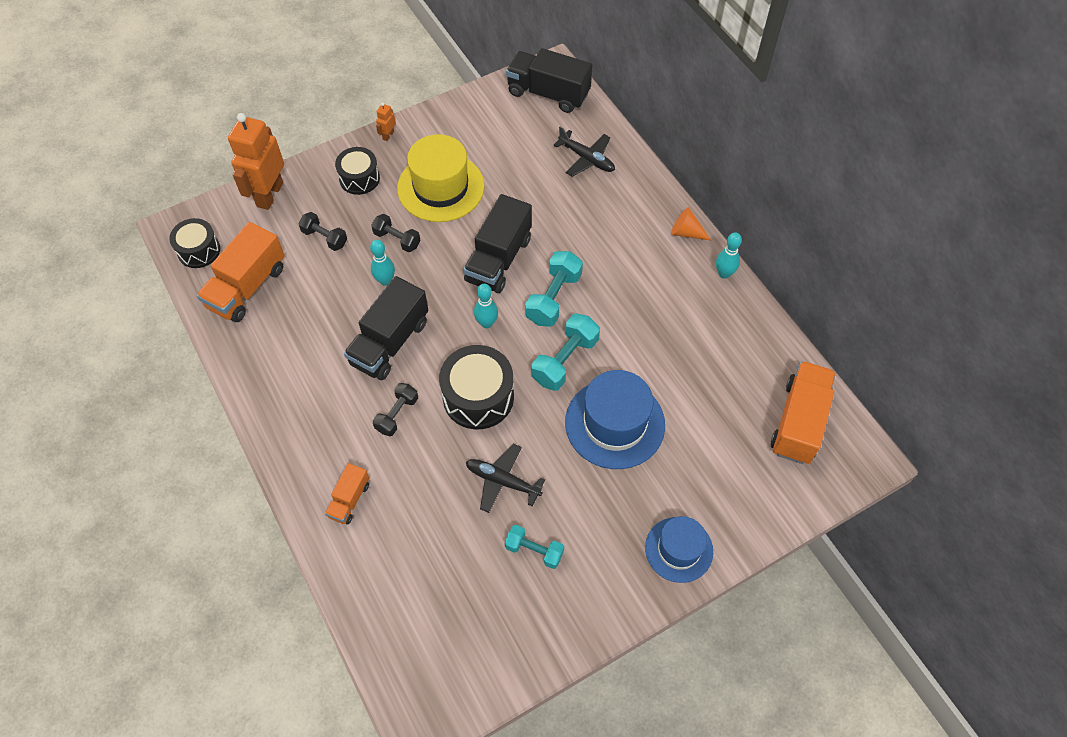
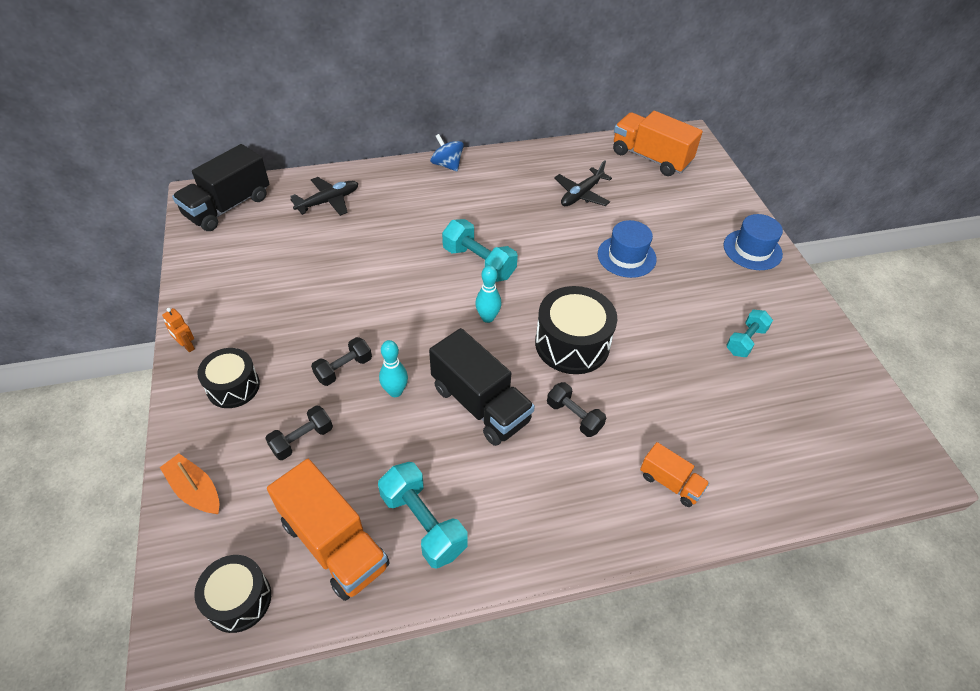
camera: 75 degrees left, 10 degrees down
(269, 194) = (195, 490): orange robot -> orange boat
(441, 187) = (294, 315): yellow hat -> none
(498, 259) = (414, 291): black truck -> none
(502, 481) = (670, 347): black plane -> black plane (581, 194)
(565, 360) = (551, 272): turquoise dumbbell -> turquoise dumbbell (423, 523)
(615, 423) = (626, 256): blue hat -> blue hat, size x0.64
(686, 232) = (447, 165): orange cone -> blue spinning top
(724, 273) = (499, 156): turquoise bowling pin -> none

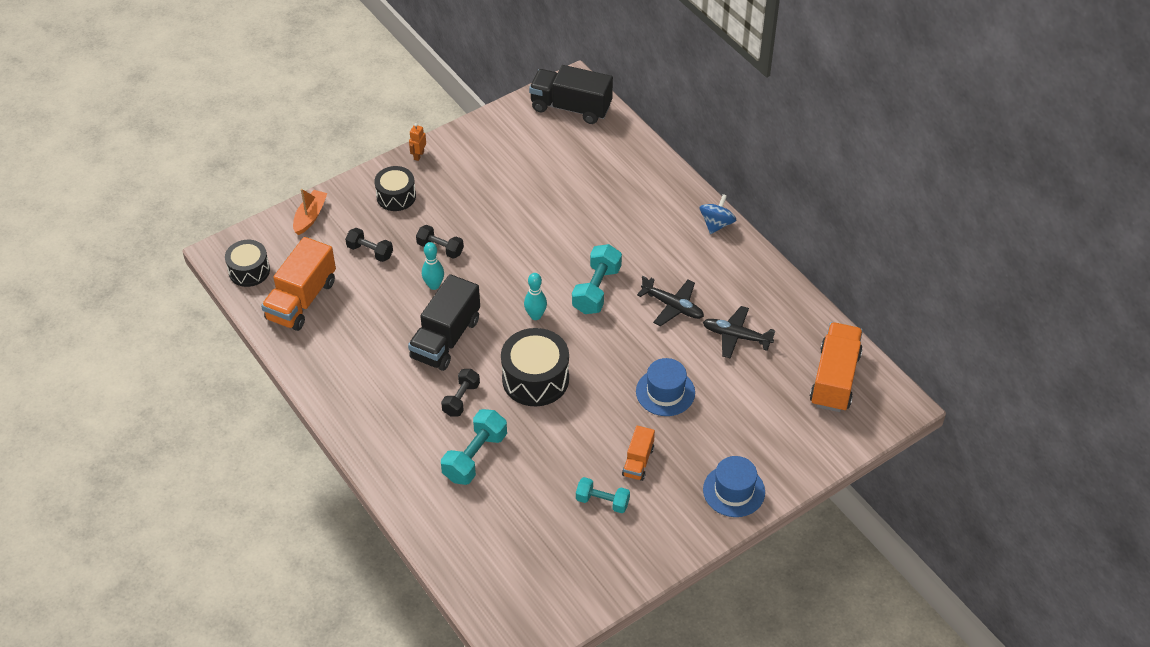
camera: 70 degrees right, 0 degrees up
(328, 201) = (615, 164): black plane -> black plane (672, 306)
(423, 523) = (334, 340): turquoise dumbbell -> turquoise dumbbell (475, 456)
(670, 483) = (426, 473): orange truck -> orange truck (638, 461)

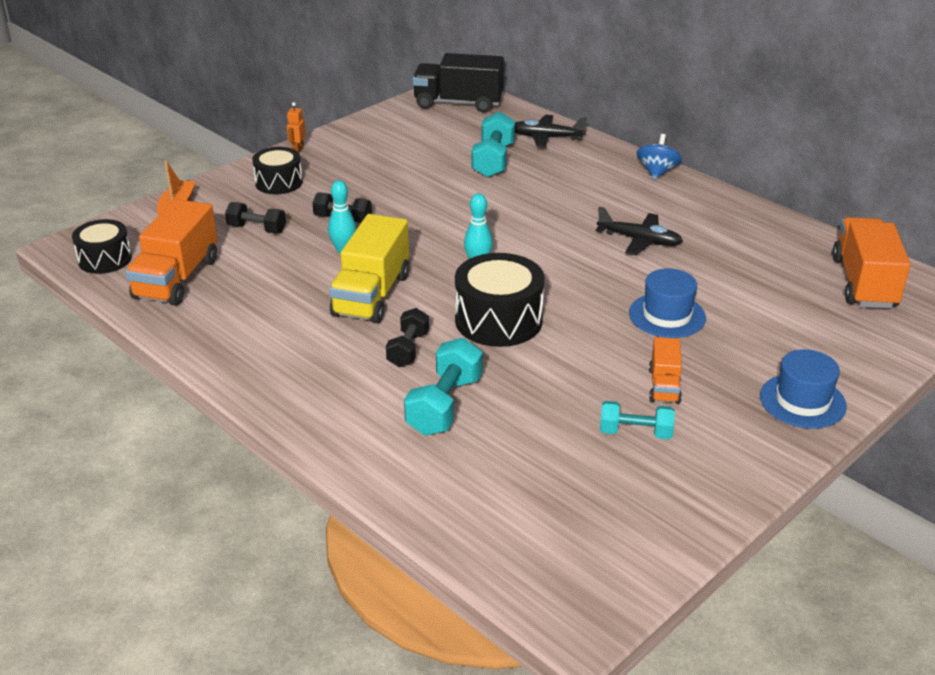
camera: 10 degrees left, 15 degrees down
(446, 338) = (371, 295): black truck -> yellow truck
(596, 290) = (543, 235): turquoise dumbbell -> turquoise dumbbell (493, 161)
(736, 336) = (727, 258): black plane -> black plane (546, 137)

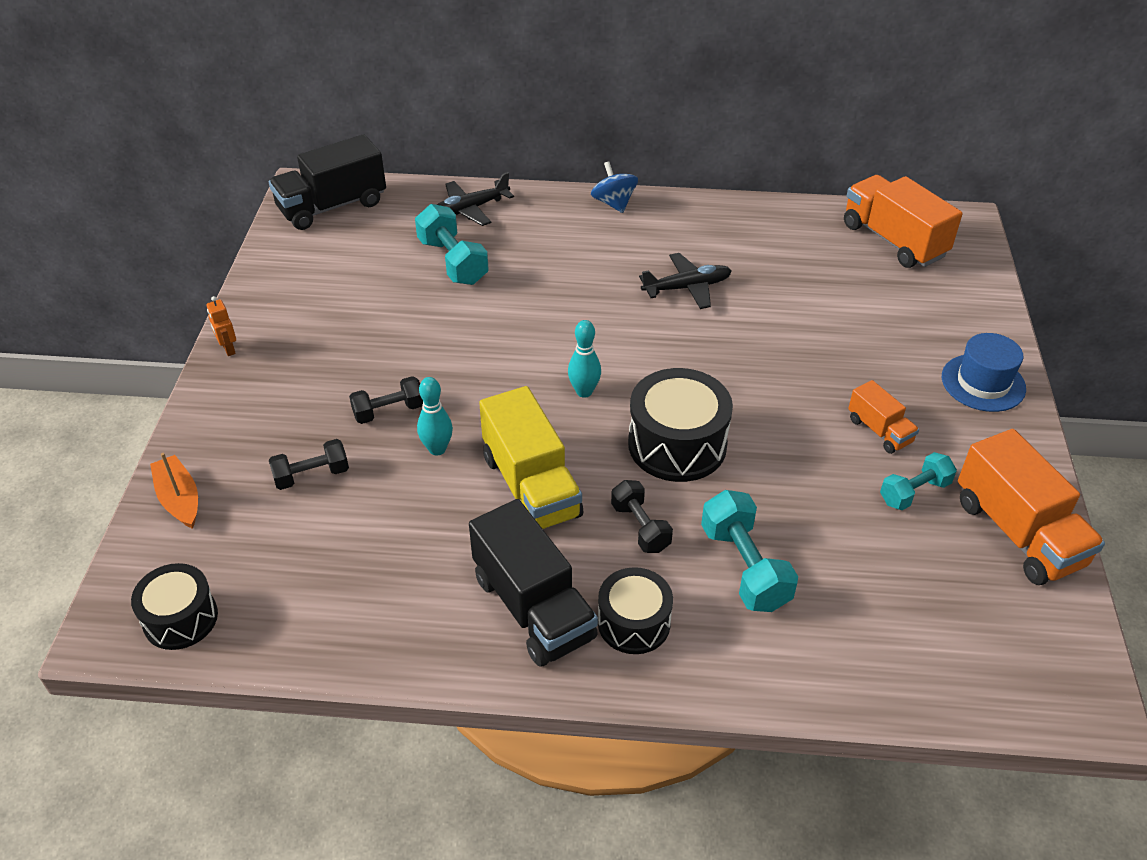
camera: 40 degrees left, 10 degrees up
(177, 278) = (302, 591): orange truck -> orange truck (1017, 532)
(279, 182) = (260, 402): black drum -> black drum (634, 623)
(285, 353) = (533, 607): none -> black truck
(667, 315) = (799, 356): blue hat -> none

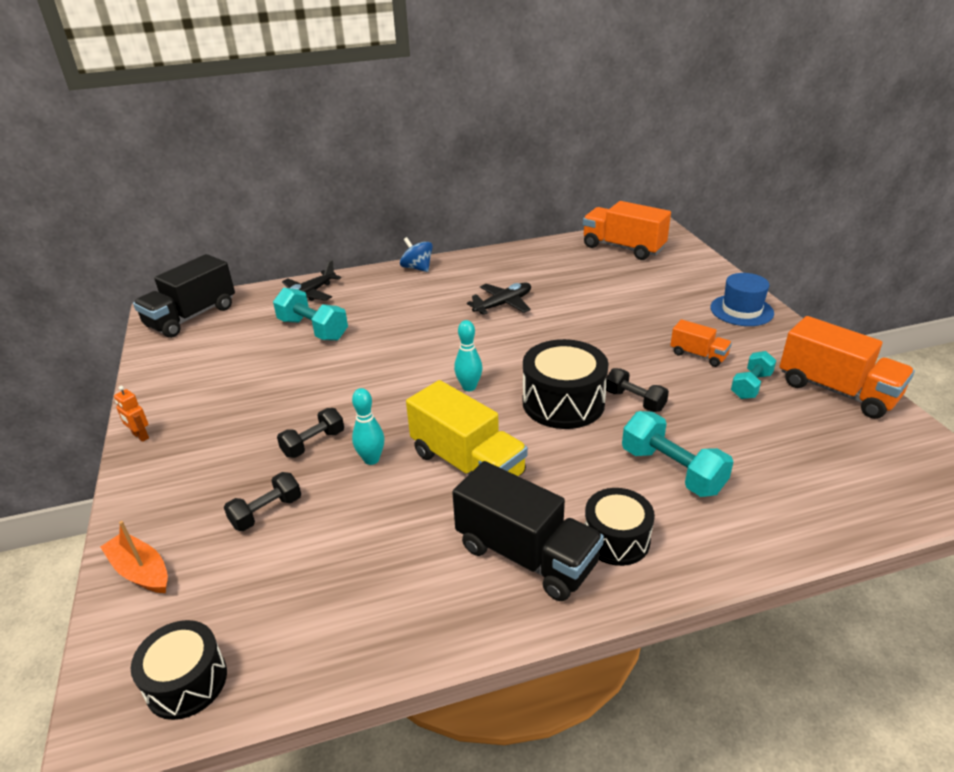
camera: 20 degrees left, 10 degrees down
(640, 527) = (574, 467): black dumbbell -> black dumbbell (634, 401)

